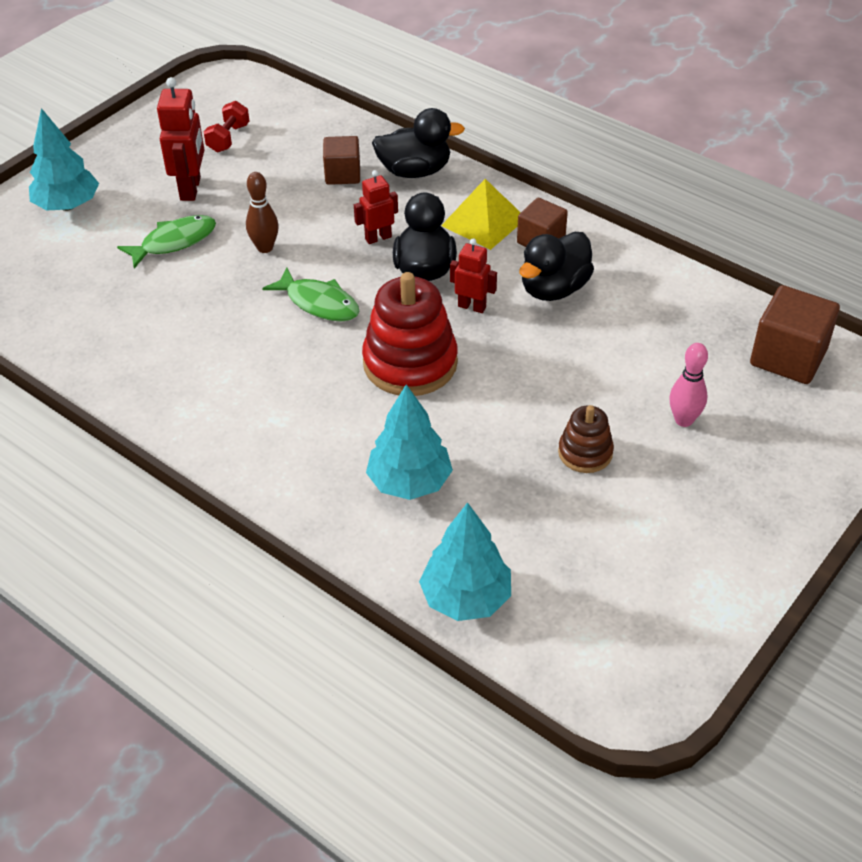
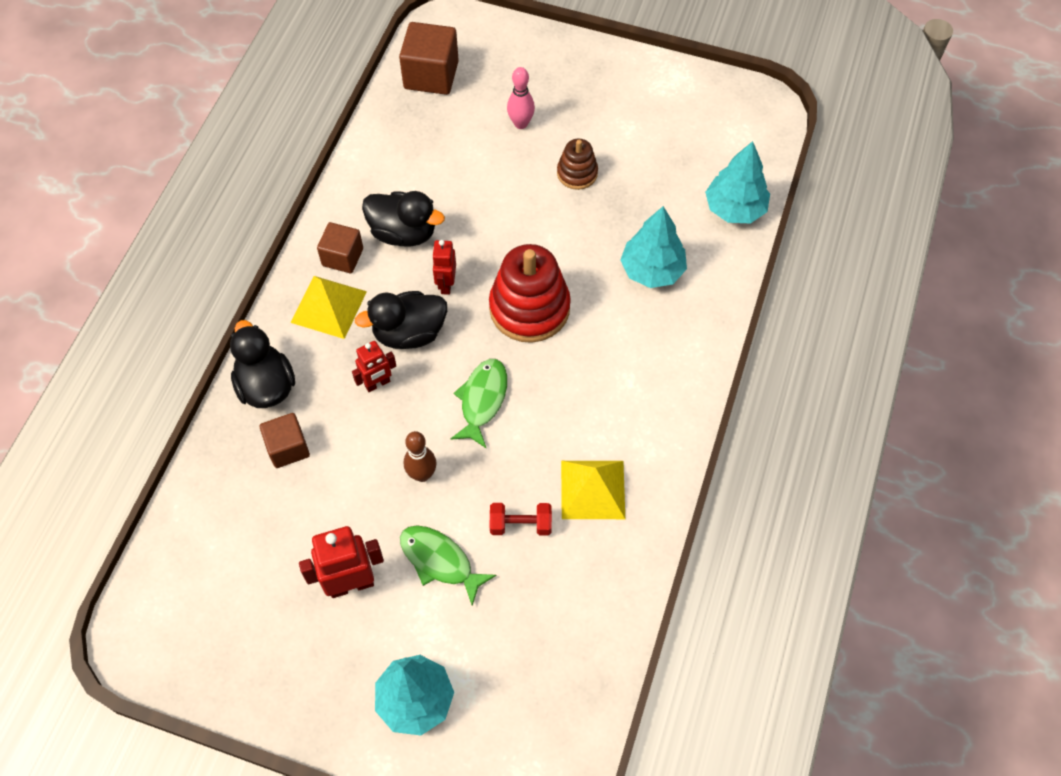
camera: 110 degrees left, 15 degrees up
(173, 357) = (593, 489): none -> yellow pyramid
(228, 138) = (252, 585): red dumbbell -> red dumbbell (520, 524)
(378, 238) = (377, 384): red robot -> red robot turned 75 degrees counterclockwise

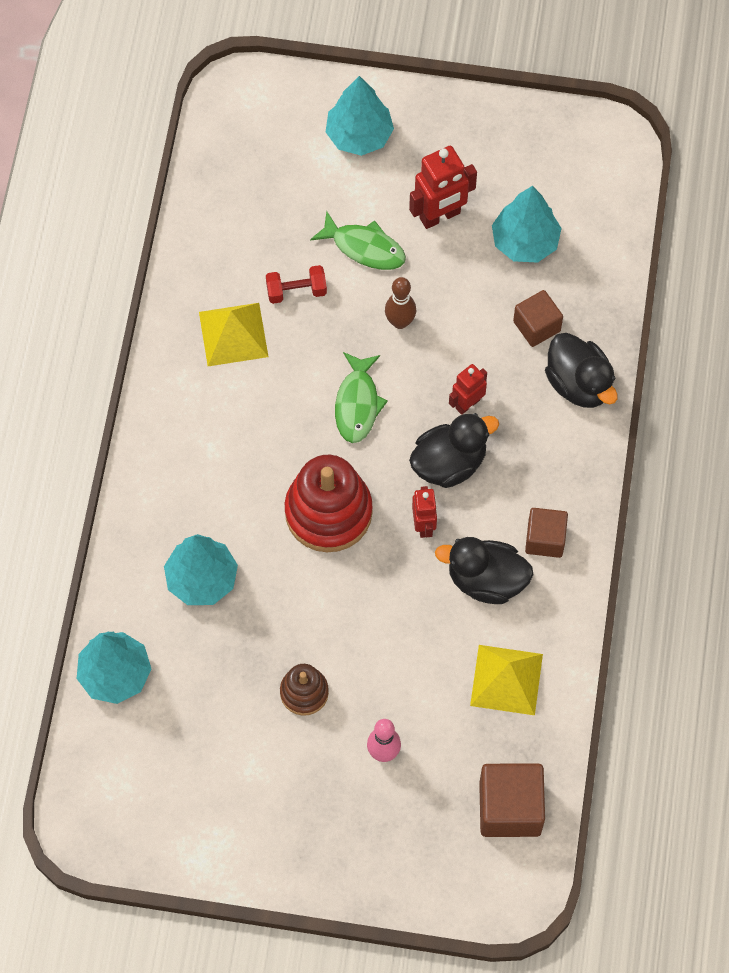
camera: 170 degrees right, 5 degrees up
(271, 539) = (525, 242): none -> turquoise tree
(328, 307) = (542, 479): yellow pyramid -> yellow pyramid (506, 679)

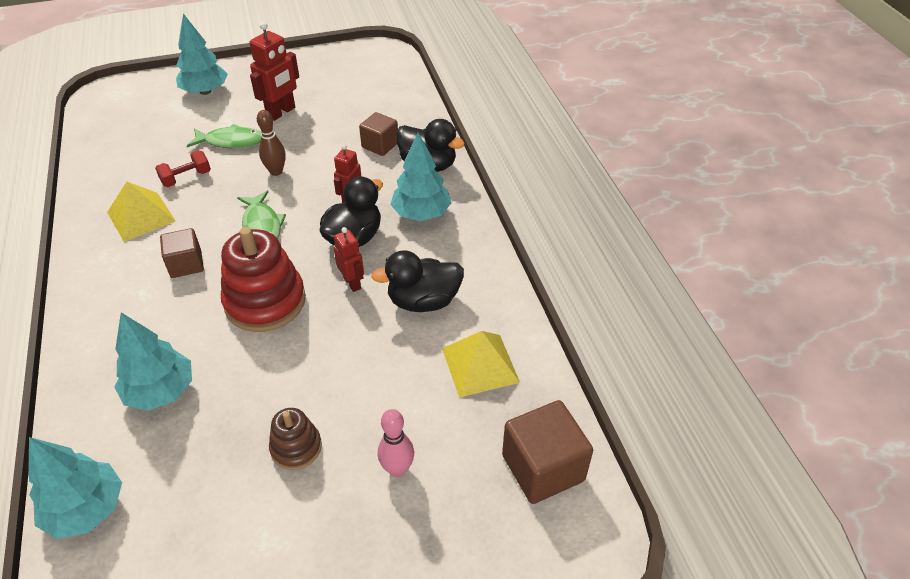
camera: 25 degrees left, 20 degrees down
(525, 242) = (348, 108): turquoise tree -> turquoise tree (421, 214)
(545, 539) = (456, 259): brown cube -> brown cube (186, 264)

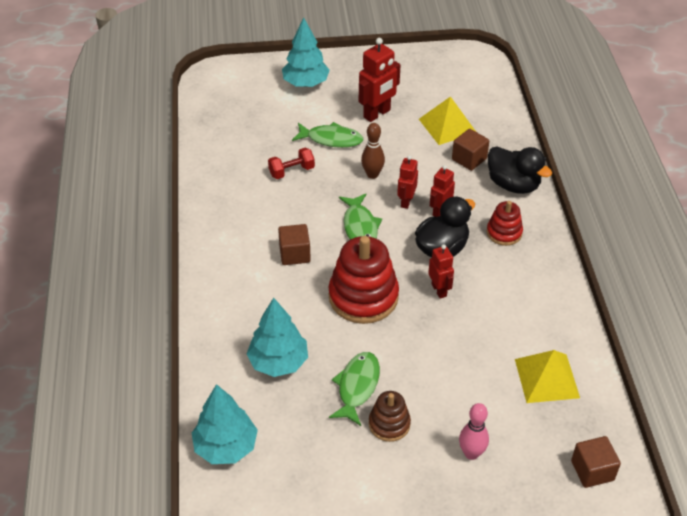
camera: 10 degrees right, 0 degrees up
(141, 216) = (253, 204): yellow pyramid -> yellow pyramid (447, 126)
(257, 407) = (357, 386): none -> green fish
(313, 194) = (406, 201): none -> red robot
(421, 214) = (504, 233): turquoise tree -> red stacking toy
(423, 301) = (501, 315): black duck -> none
(543, 468) = (592, 470): brown cube -> brown cube, size x0.64

